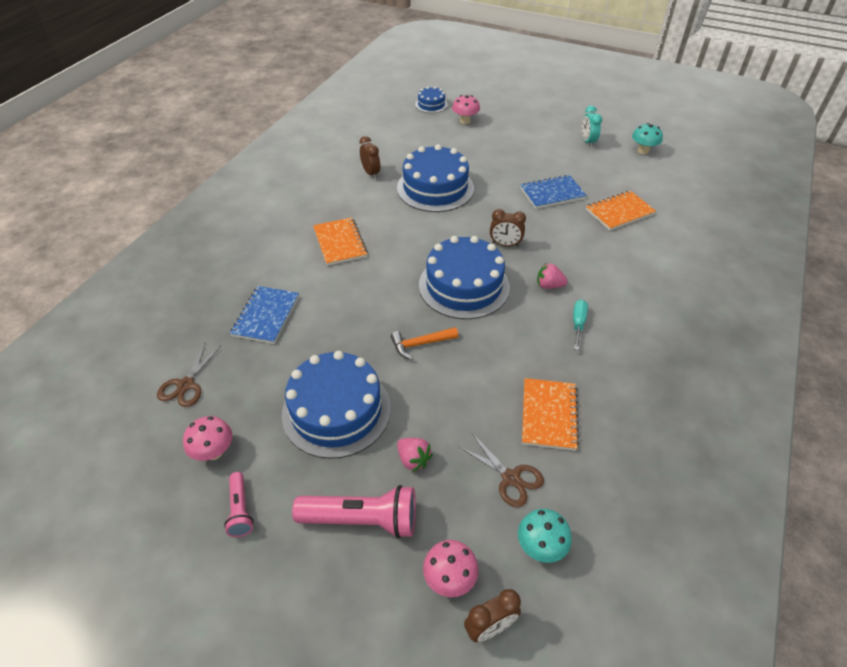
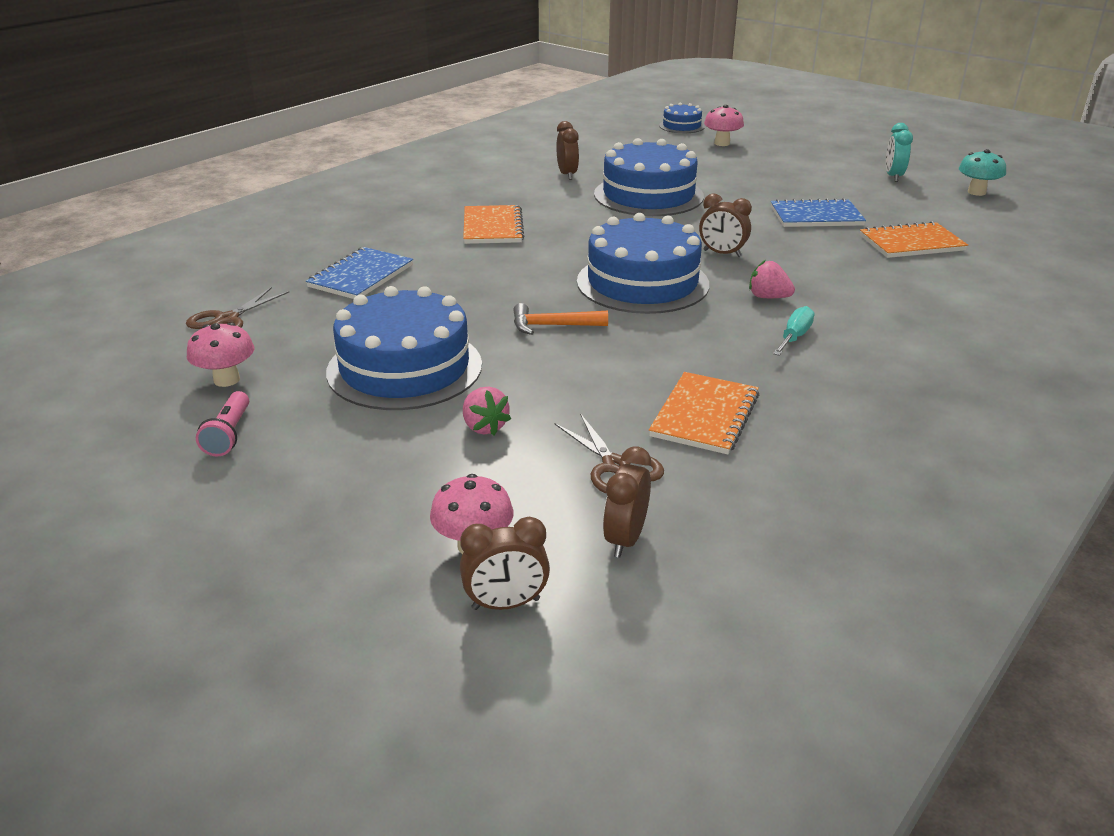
camera: 15 degrees right, 15 degrees down
(362, 520) = (382, 470): pink flashlight -> none
(540, 546) = (625, 539): turquoise mushroom -> brown clock

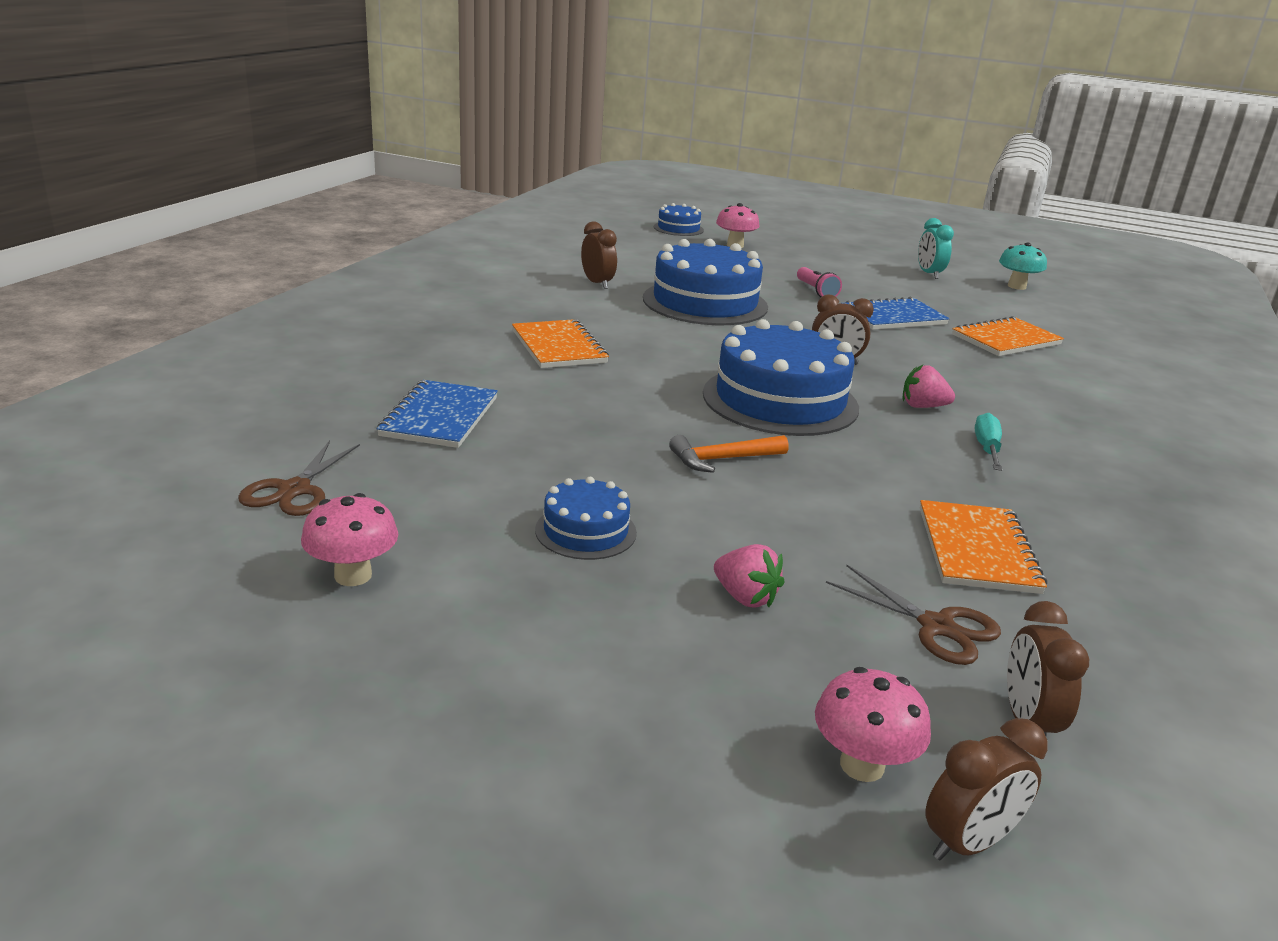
camera: 20 degrees left, 5 degrees down
(228, 434) = (412, 656): pink flashlight -> pink flashlight (816, 291)
(404, 368) = (585, 531): blue cake -> blue cake, size x0.50

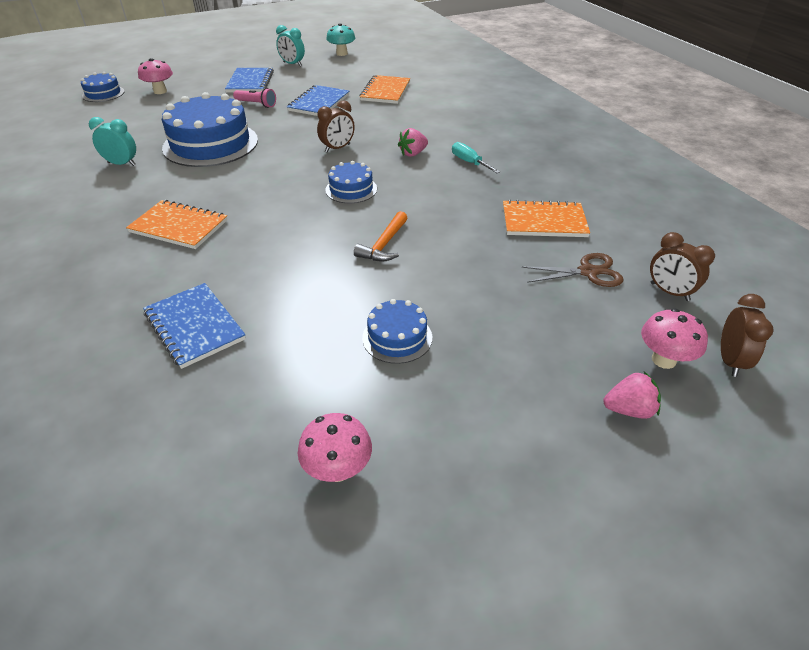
camera: 45 degrees left, 15 degrees up
(294, 490) = (198, 449): brown scissors -> none
(597, 283) = (122, 164): brown clock -> turquoise clock
(745, 597) = (513, 316): pink strawberry -> pink strawberry (629, 409)
(780, 400) = (351, 189): blue cake -> blue cake, size x0.50
(846, 271) = (250, 82): none -> blue notebook
(977, 550) = (544, 221): orange notebook -> orange notebook turned 45 degrees counterclockwise

